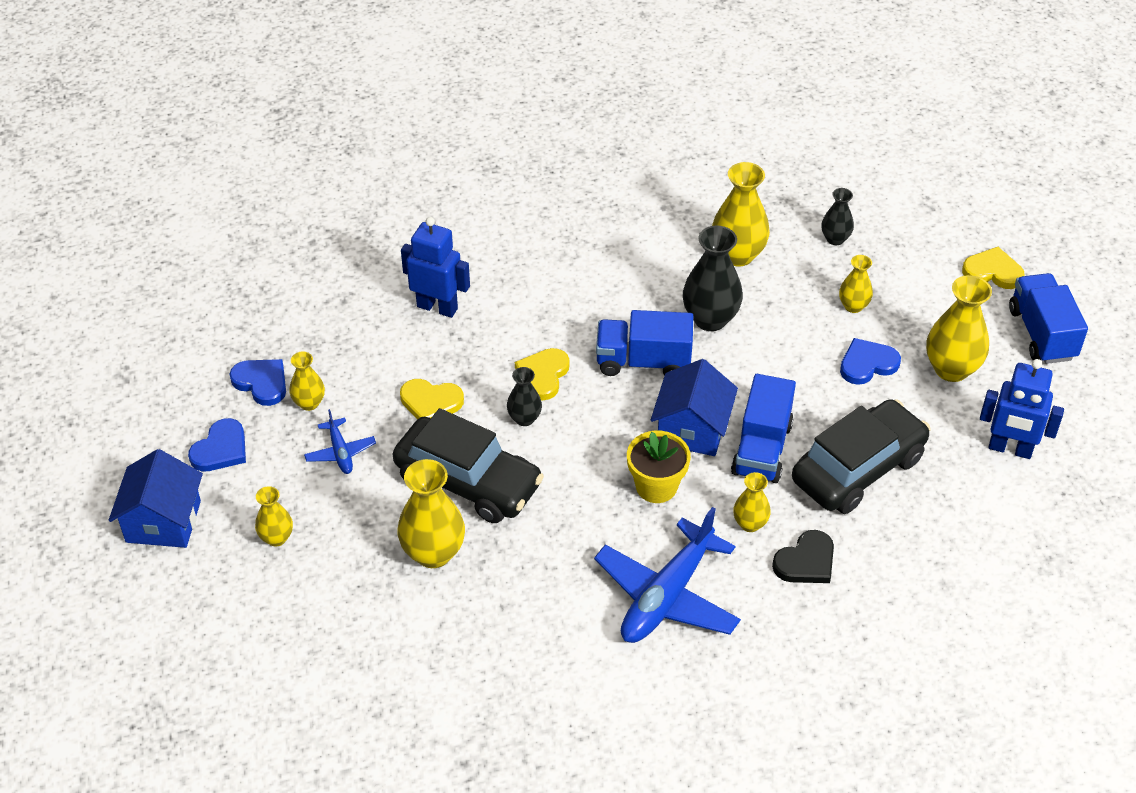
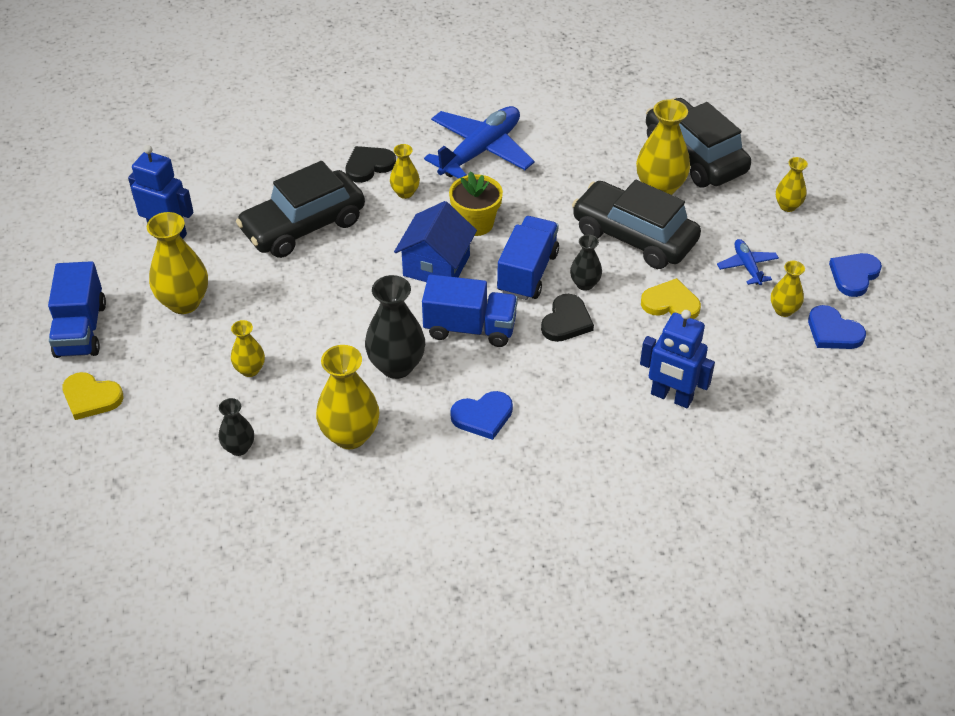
camera: 175 degrees left, 0 degrees up
(163, 521) = (884, 223): blue house -> none
(384, 608) = (694, 156): none -> black car
(543, 375) = (566, 321): yellow heart -> black heart
(761, 449) = (380, 246): blue truck -> blue truck (527, 272)
(867, 364) = (259, 312): blue heart -> blue heart (483, 416)

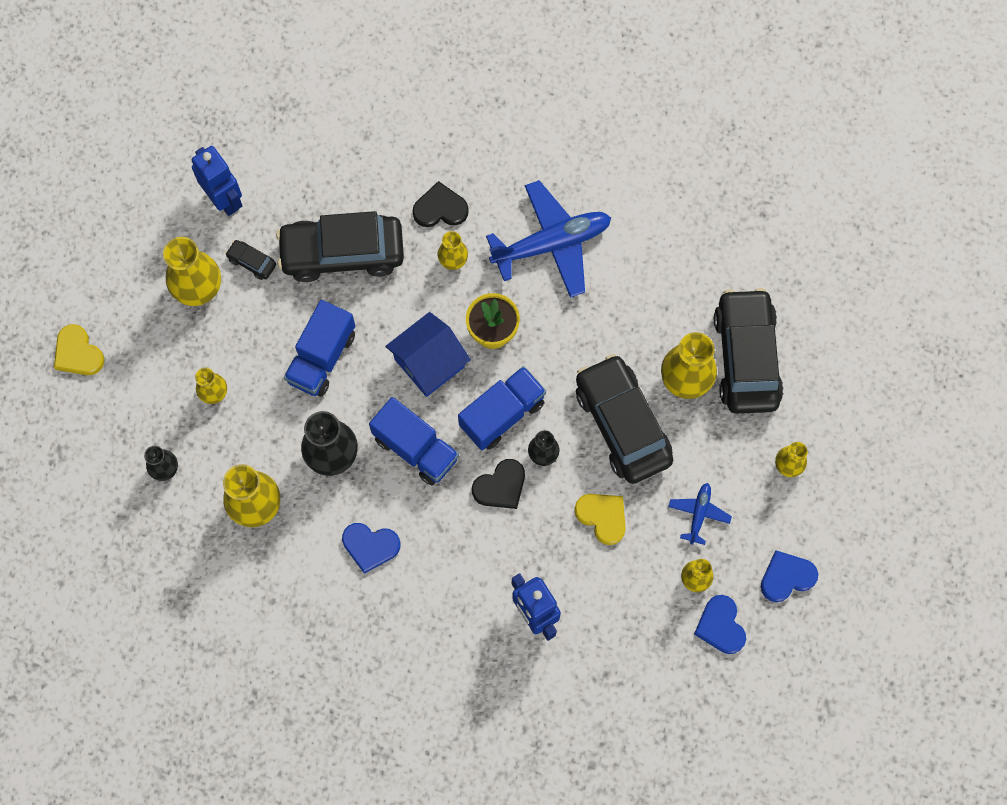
camera: 30 degrees right, 25 degrees up
(81, 330) = (102, 274): blue truck -> blue truck (322, 357)
(223, 264) = (252, 262): none -> black car

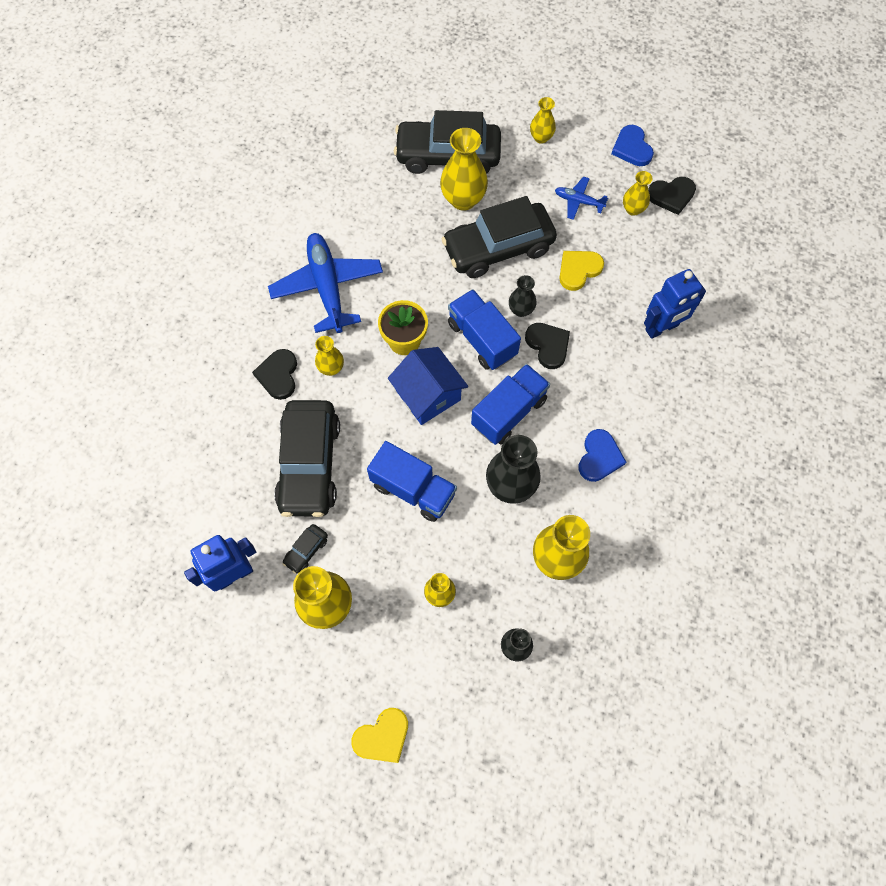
camera: 85 degrees left, 5 degrees down
(720, 626) = (671, 196): blue heart -> black heart

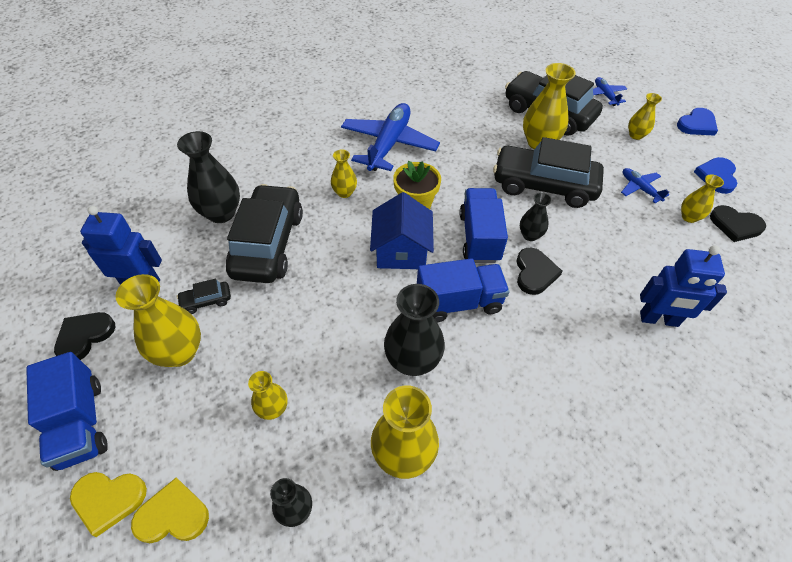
camera: 35 degrees right, 15 degrees down
(237, 463) = (221, 213): none -> black vase
(278, 375) = (304, 177): black heart -> black heart (84, 336)
(309, 464) = (268, 244): black car -> black car turned 150 degrees clockwise
(413, 489) = (328, 310): blue truck -> blue truck (80, 423)
(485, 100) = (605, 95): none -> blue plane
(578, 270) = (605, 234): yellow heart -> yellow heart (173, 515)
(599, 457) = (516, 390): blue heart -> blue heart (697, 124)

